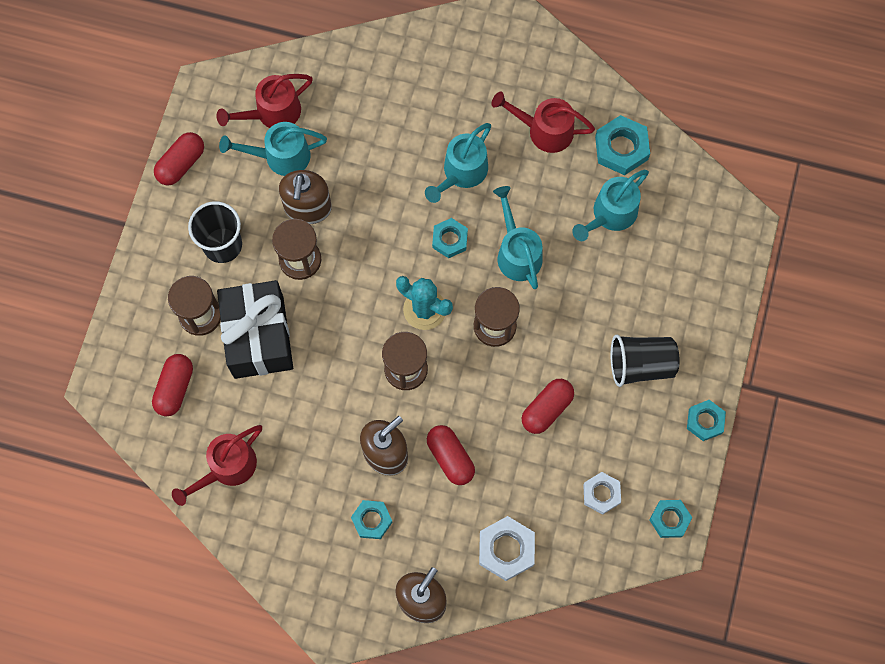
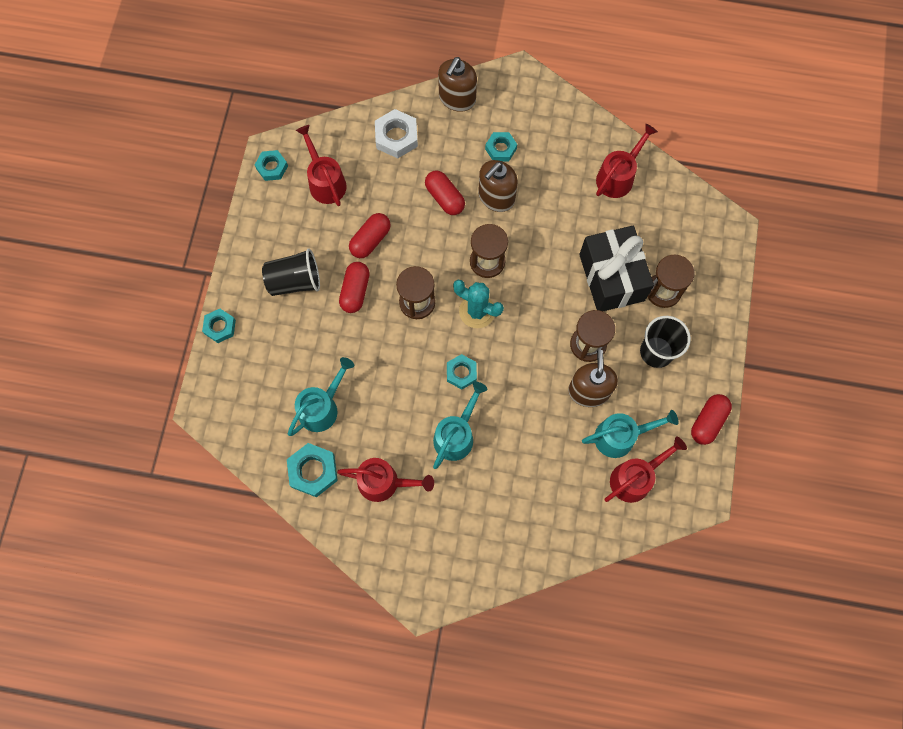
camera: 175 degrees right, 0 degrees up
(175, 388) = (671, 232): red capsule -> red capsule (355, 291)
(517, 252) = (402, 367): turquoise watering can -> none
(601, 494) = (325, 181): white nut -> red watering can
(705, 421) = (243, 241): turquoise nut -> turquoise nut (220, 327)

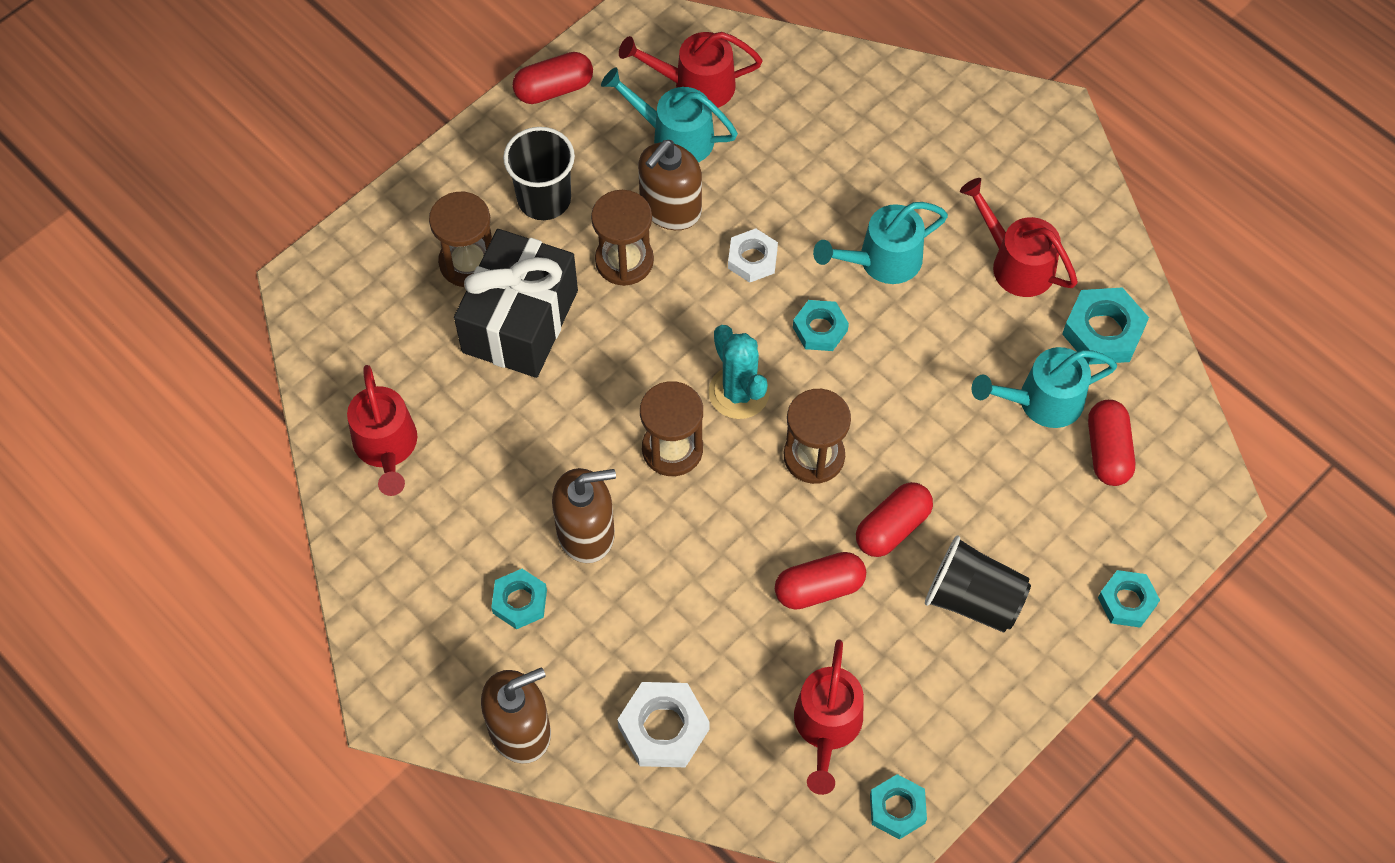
camera: 145 degrees left, 10 degrees down
(444, 198) = (662, 581): red capsule -> red capsule (1107, 451)
(524, 390) = (752, 259): none -> white nut
(618, 176) = (387, 448): red watering can -> red watering can turned 90 degrees counterclockwise

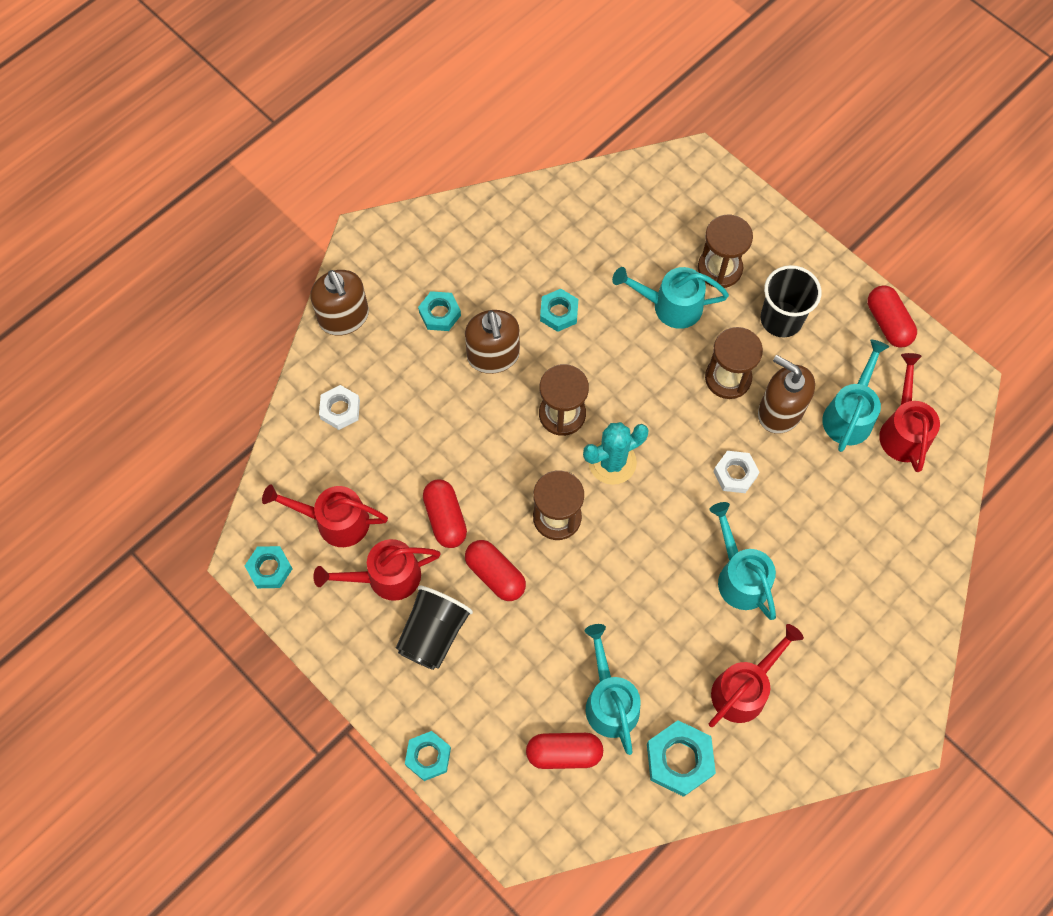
camera: 90 degrees right, 5 degrees up
(387, 448) = (561, 223): red watering can -> red watering can (385, 577)
(520, 321) = (669, 306): black gift -> turquoise watering can
(663, 728) = (340, 409): white nut -> white nut, size x0.66
(820, 329) = (672, 525): turquoise nut -> turquoise nut (559, 312)

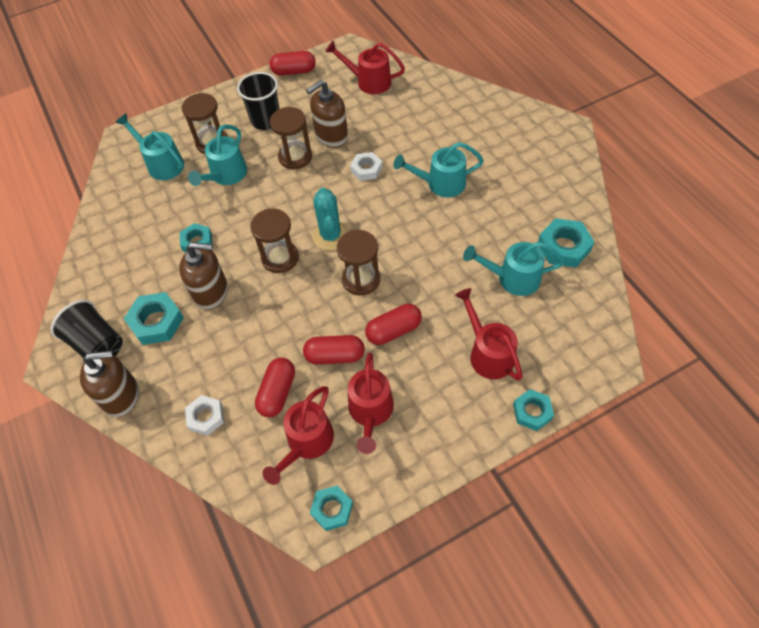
camera: 70 degrees left, 10 degrees down
(433, 634) = (430, 386): black cup -> black cup (97, 344)
(440, 314) = (156, 322): turquoise nut -> turquoise nut, size x1.51
(564, 753) = (546, 316): red capsule -> red capsule (277, 392)
(744, 688) = (520, 199): red watering can -> red watering can (487, 352)
(850, 414) = (347, 103): turquoise watering can -> turquoise watering can (161, 164)

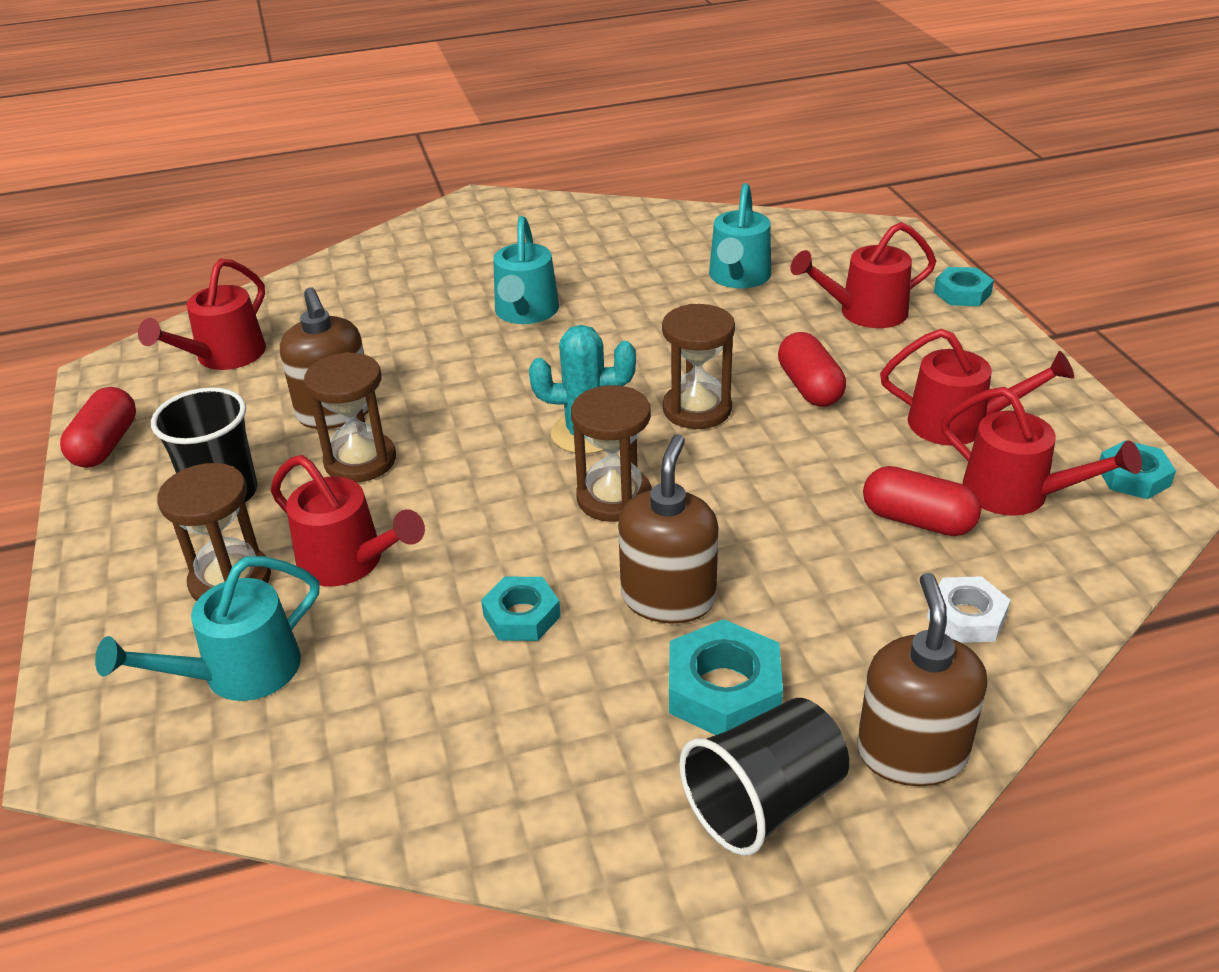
camera: 80 degrees left, 20 degrees down
(226, 176) = (350, 562): turquoise watering can -> red watering can
(335, 356) = (849, 450): red capsule -> none
(366, 169) = (447, 380): white nut -> none
(564, 247) = (696, 234): turquoise nut -> none

